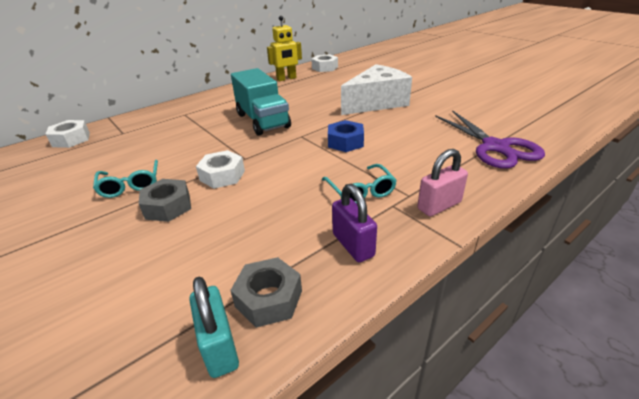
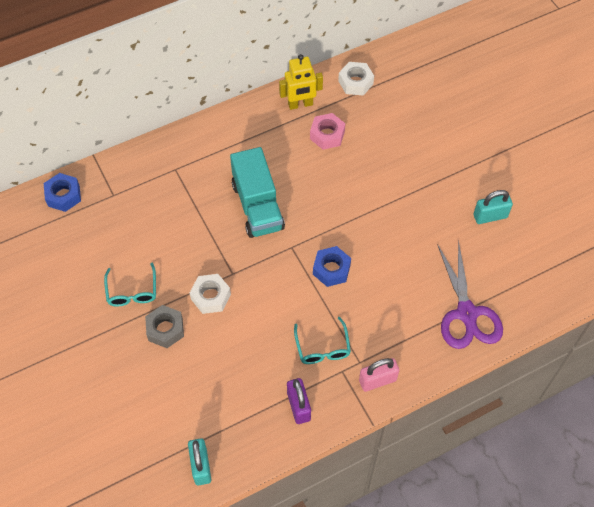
camera: 10 degrees right, 25 degrees up
(71, 139) = (64, 196): white nut -> blue nut
(269, 299) = (233, 439): grey nut -> none
(312, 86) = (327, 135): none -> pink nut
(376, 103) = (388, 197): white cheese -> none
(467, 100) = (490, 216): none -> turquoise padlock

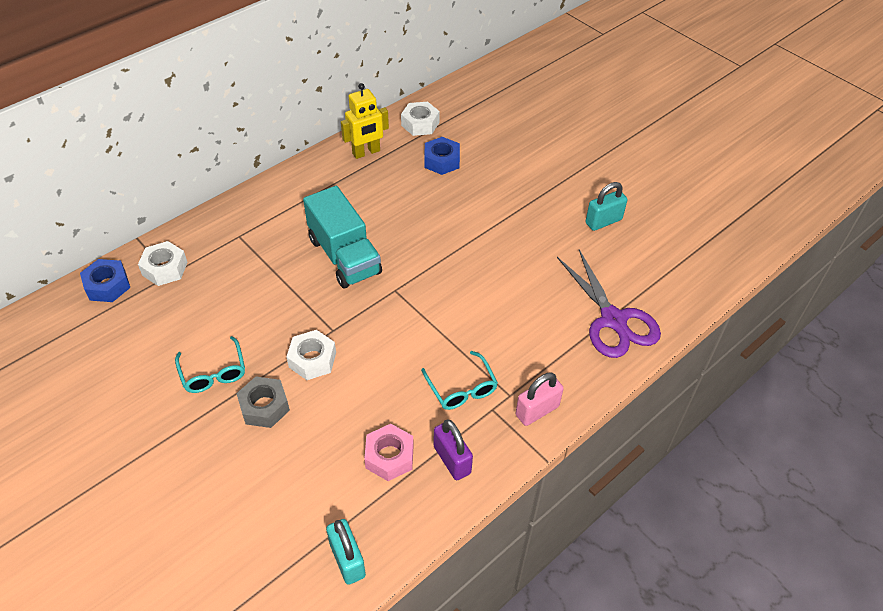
camera: 15 degrees left, 10 degrees down
(110, 189) = (165, 269): none -> white nut
(327, 135) = (403, 175): pink nut -> pink nut (389, 456)
(331, 269) = (447, 304): blue nut -> blue nut (442, 161)

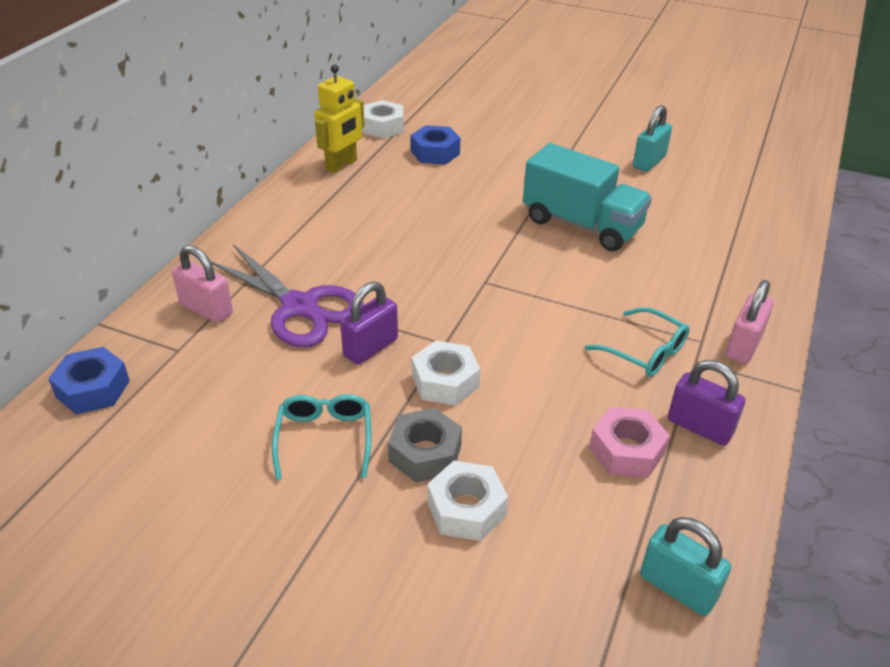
camera: 25 degrees left, 10 degrees down
(165, 269) = (166, 345): white nut -> white nut (466, 509)
(203, 249) = (206, 309): none -> pink padlock
(213, 372) = (324, 439): turquoise glasses -> turquoise glasses turned 135 degrees counterclockwise
(284, 316) = (370, 348): none -> purple padlock
(344, 256) = (397, 266): turquoise truck -> turquoise truck (581, 225)
(613, 320) = (738, 240): purple scissors -> purple scissors (299, 307)

